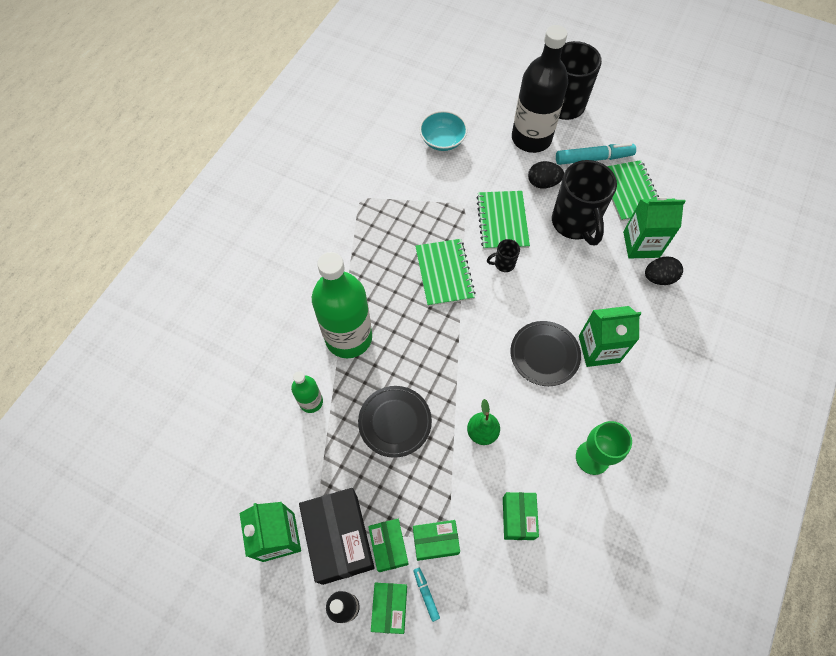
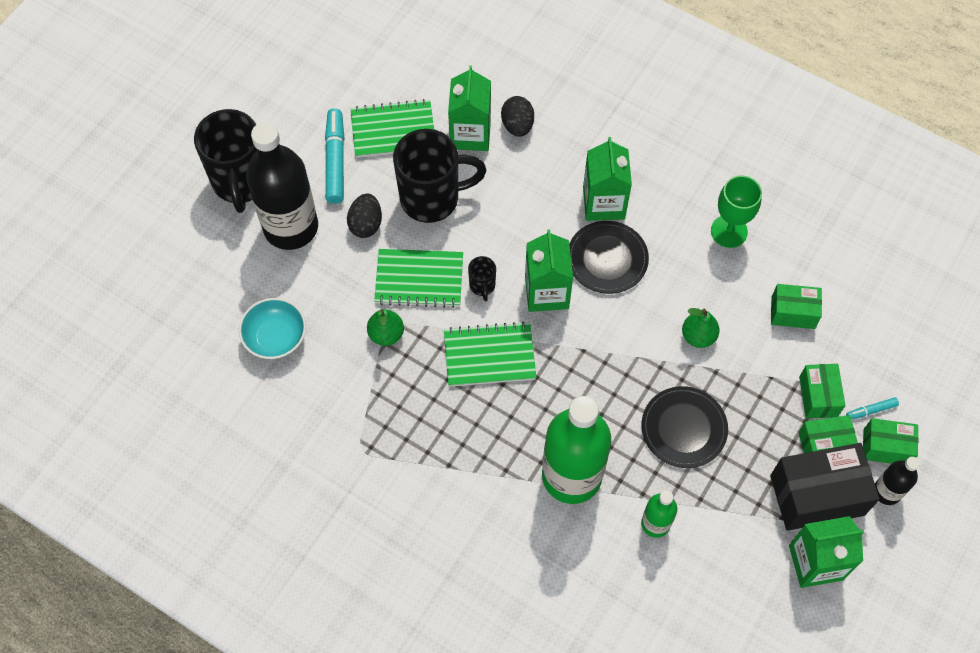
camera: 85 degrees left, 0 degrees up
(453, 205) = (386, 334): none -> green pear
(505, 310) = (546, 292): none -> green carton

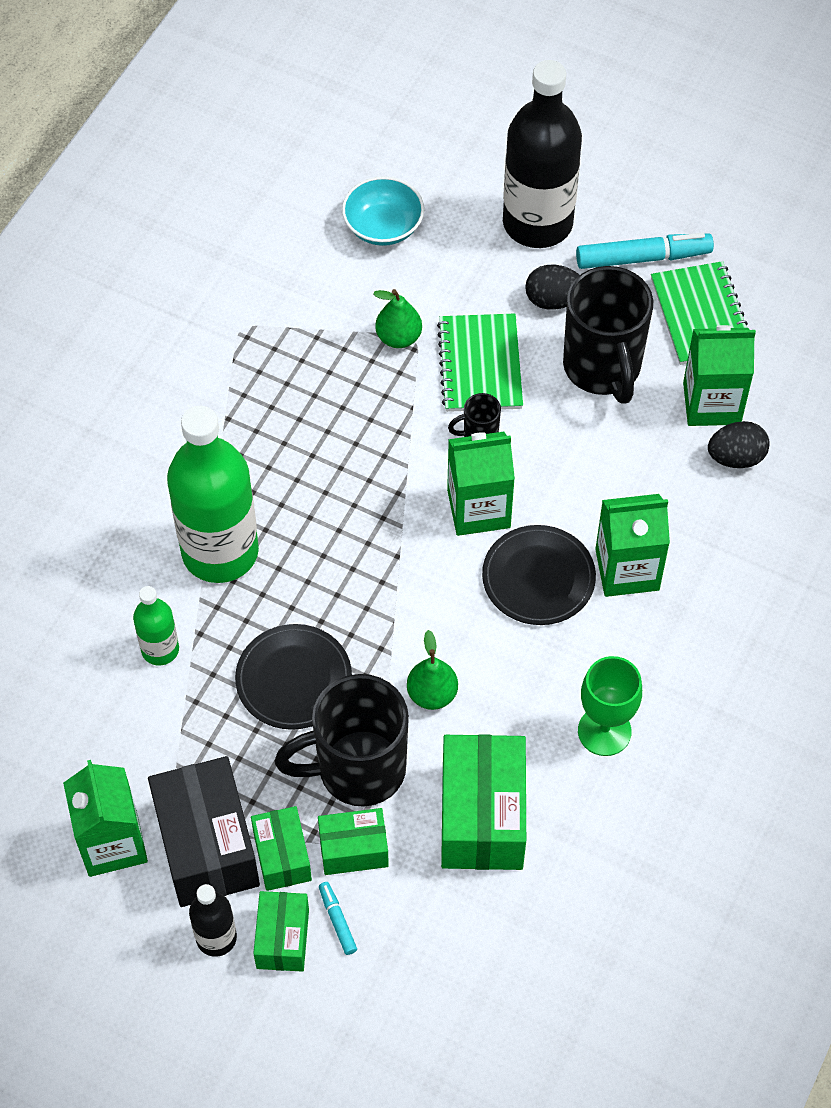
camera: 85 degrees right, 5 degrees down
(241, 183) = (593, 165): black mug -> black mug (357, 769)
(489, 355) = (379, 450): green notebook -> none
(793, 312) = (482, 817): green box -> green box, size x1.75

